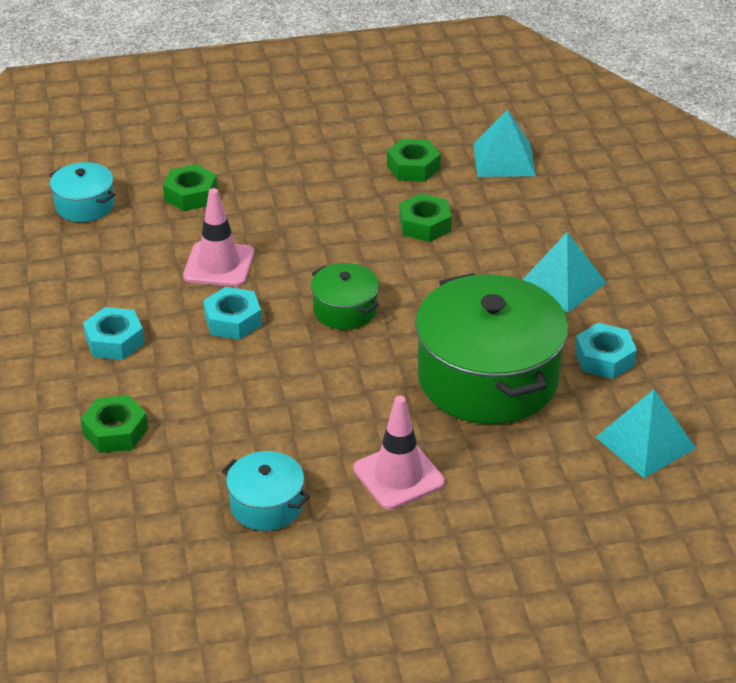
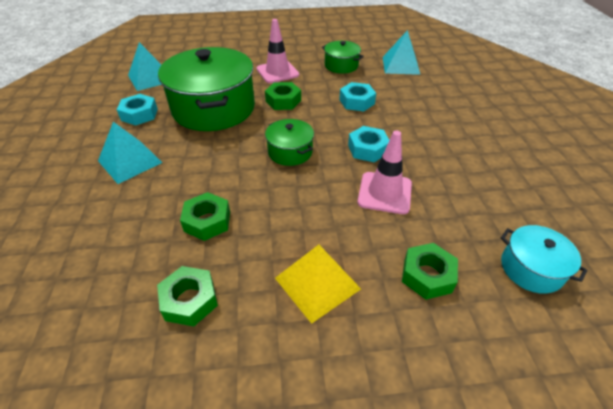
camera: 175 degrees left, 5 degrees up
(114, 341) = (444, 140): turquoise nut -> turquoise nut (357, 101)
(115, 431) = (424, 95): green nut -> green nut (283, 101)
(266, 505) = (341, 65): turquoise pot -> green pot
(298, 184) = (317, 283): none -> yellow pyramid
(504, 159) = (86, 305): turquoise pyramid -> turquoise pyramid (400, 65)

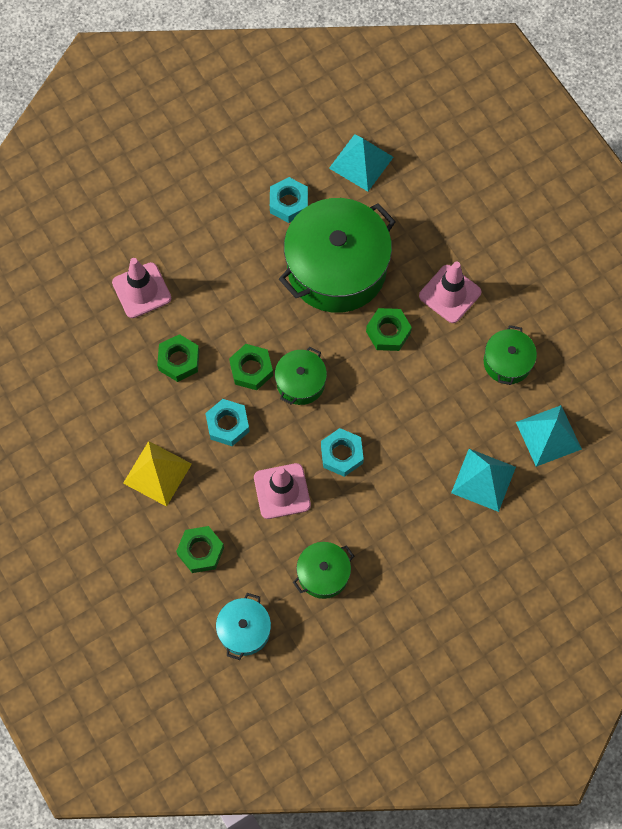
camera: 65 degrees right, 25 degrees up
(111, 225) = (141, 290): none -> pink traffic cone
(130, 161) = (217, 248): turquoise pyramid -> turquoise pyramid (483, 479)
(189, 300) = (104, 393): green nut -> green nut (251, 369)
(357, 101) = (428, 412): turquoise nut -> turquoise nut (228, 425)
(477, 192) = (323, 574): none -> green pot

